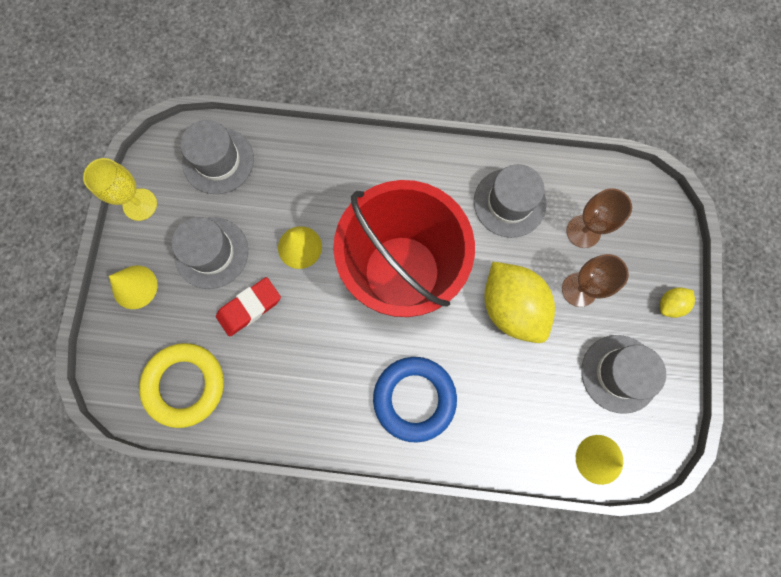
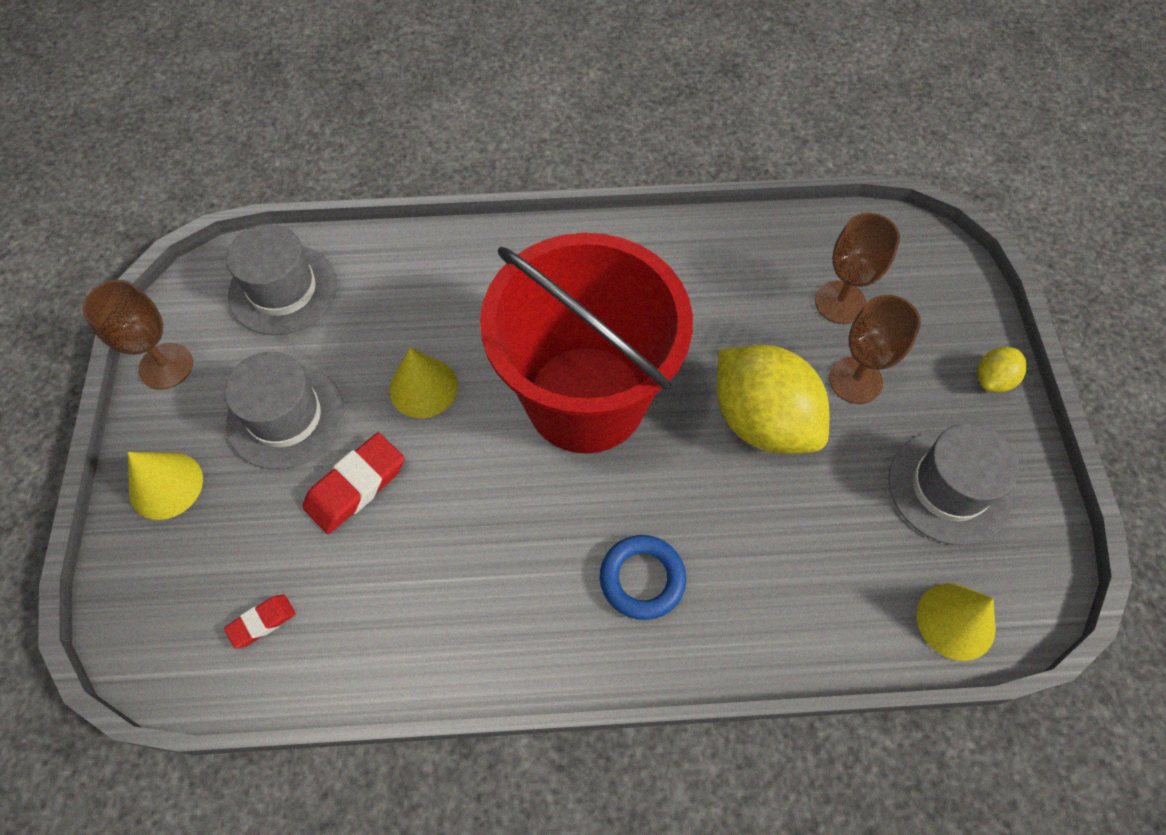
camera: 10 degrees left, 15 degrees down
(140, 204) = (166, 366): yellow goblet -> brown goblet
(185, 385) = (262, 622): yellow ring -> red eraser
(414, 398) = (642, 579): blue ring -> blue ring, size x0.64
(509, 203) = (724, 281): grey hat -> none

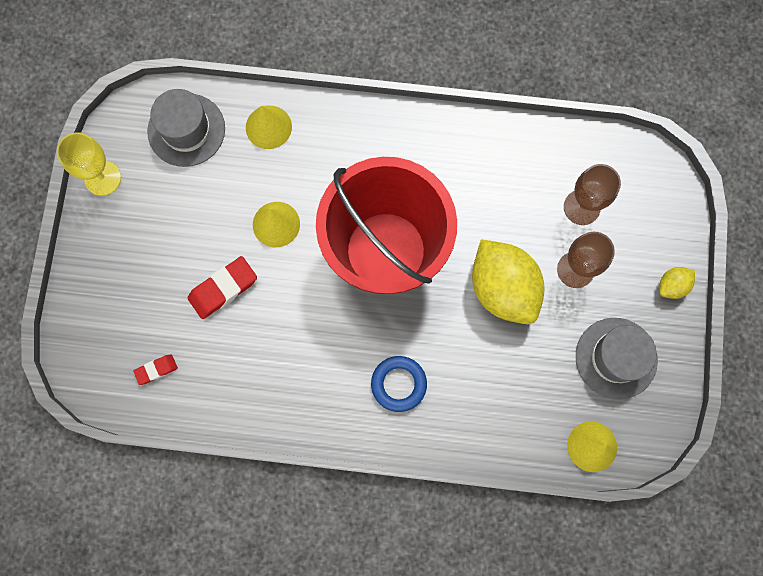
camera: 10 degrees right, 15 degrees up
(166, 366) = (102, 178): brown goblet -> yellow goblet
(166, 485) = (100, 267): yellow cone -> yellow cone (268, 127)
(286, 416) = (181, 230): grey hat -> none

